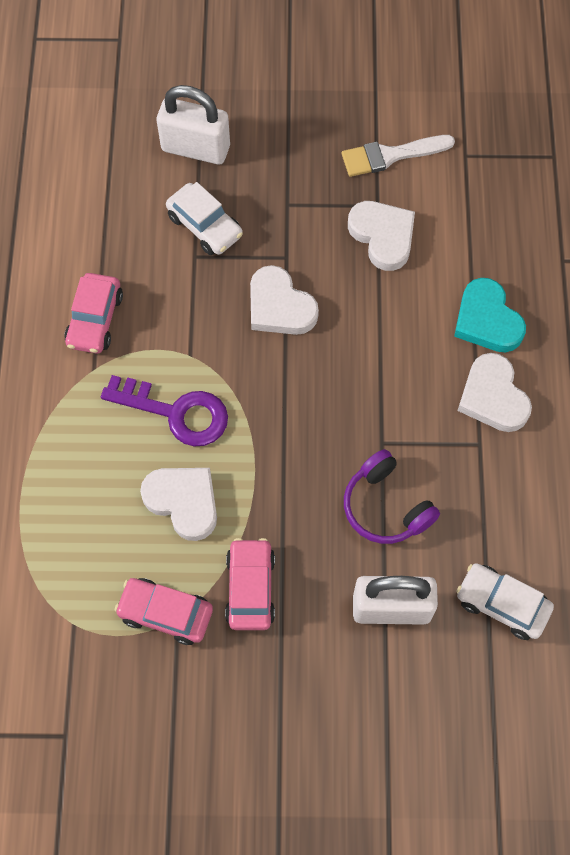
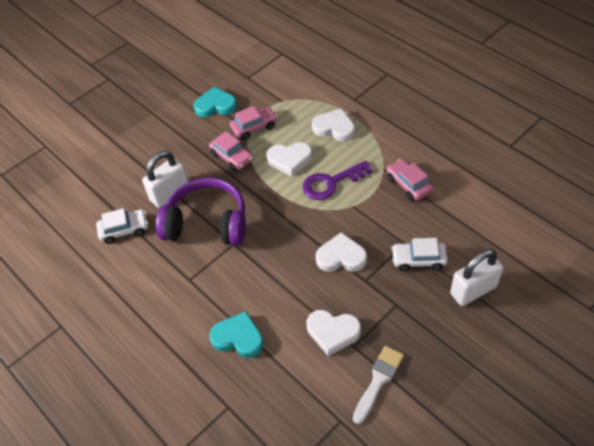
camera: 140 degrees right, 15 degrees down
(173, 722) = (215, 106): none -> turquoise heart
(386, 506) = (207, 223): purple headphones -> purple headphones, size x1.69
(493, 397) = (201, 304): white heart -> white heart (334, 128)

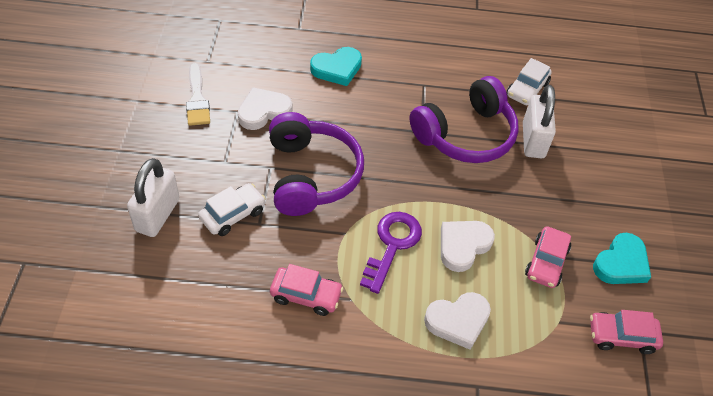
camera: 130 degrees right, 0 degrees up
(232, 157) = (525, 212): pink car -> pink car (621, 336)
(341, 257) = (311, 175): white heart -> purple headphones

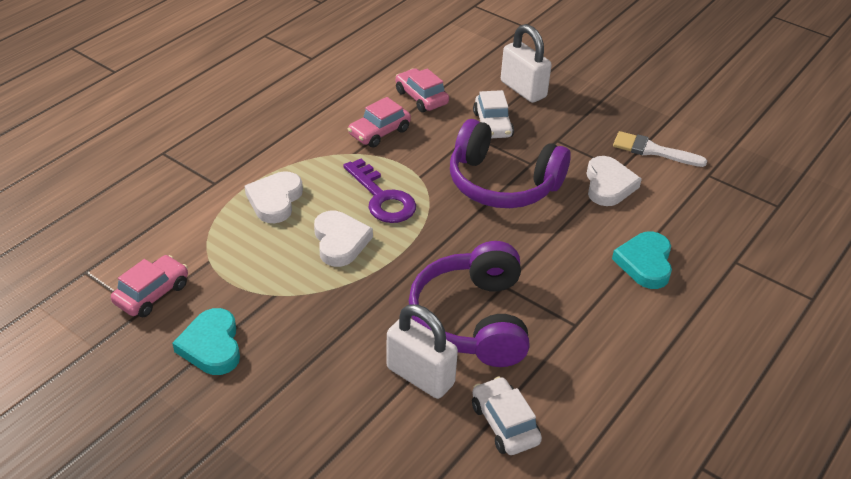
camera: 125 degrees right, 10 degrees down
(546, 262) = (269, 288): pink car -> pink car (421, 97)

